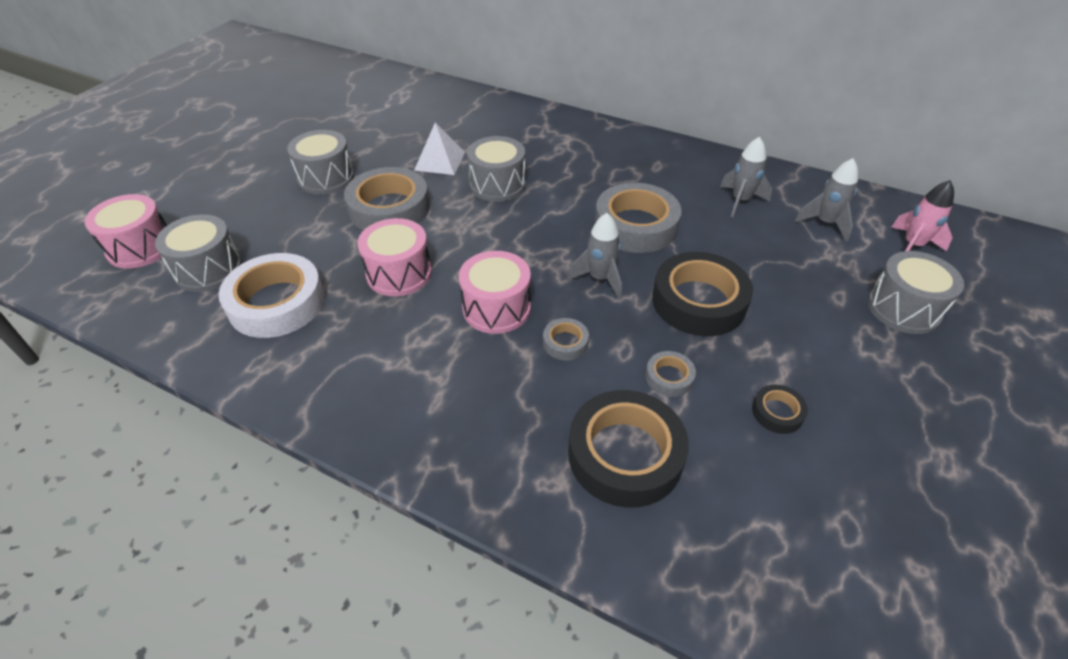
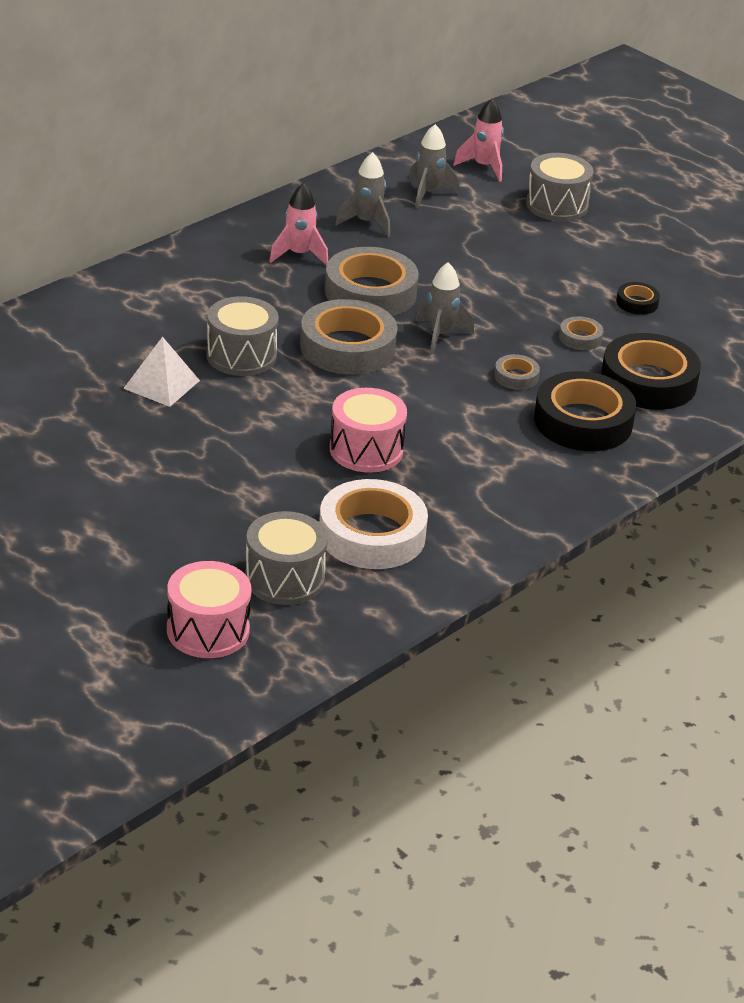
camera: 75 degrees left, 10 degrees down
(326, 178) = (142, 474): grey drum -> none
(389, 208) = (241, 437): grey tape -> grey tape (347, 347)
(496, 308) = (451, 402): pink drum -> none
(658, 179) = (299, 255): none -> pink rocket
(698, 301) = (498, 295): black tape -> black tape (583, 421)

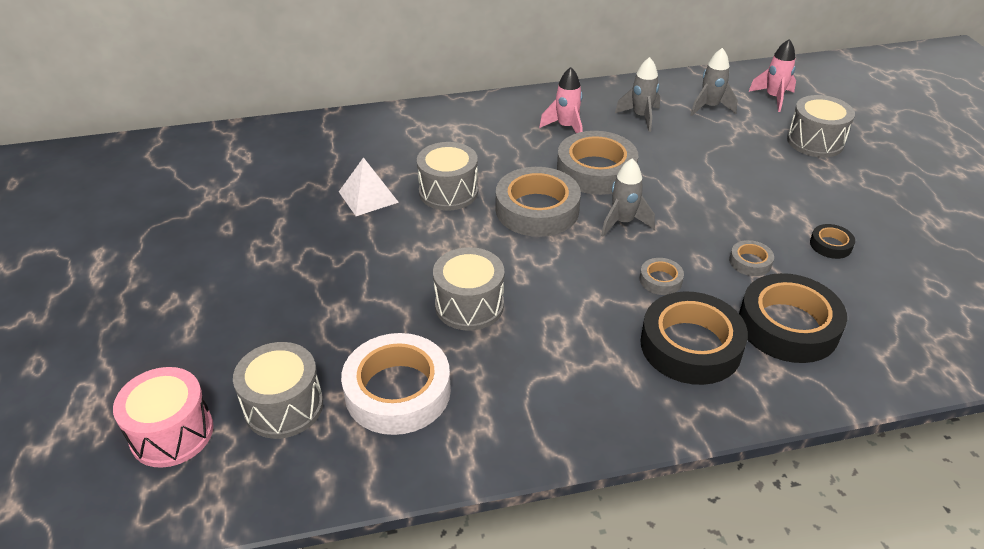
camera: 35 degrees right, 5 degrees up
(366, 450) = (469, 305): pink drum -> grey drum

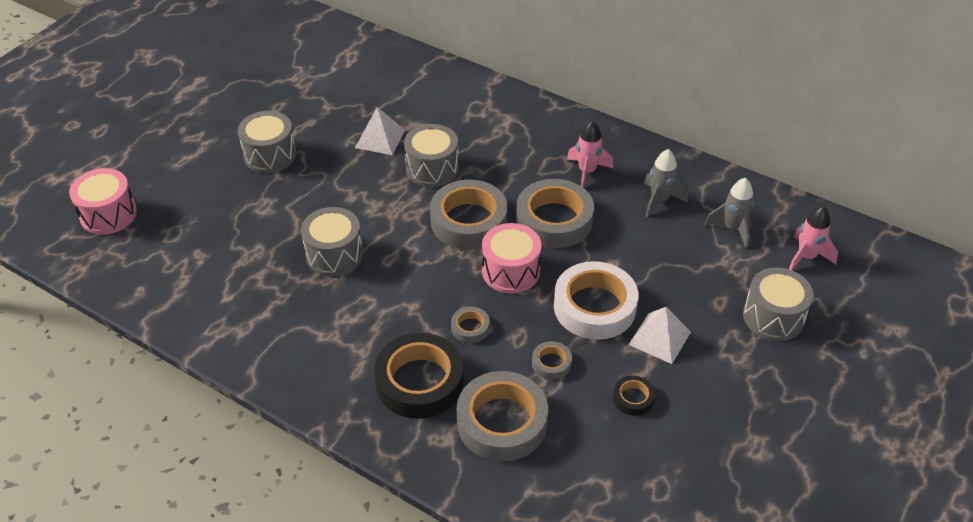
camera: 45 degrees right, 5 degrees up
(283, 406) = (169, 240): grey drum -> grey drum (270, 155)
(397, 391) = (229, 275): white tape -> white tape (594, 307)
(623, 222) = (510, 271): grey rocket -> pink drum
(781, 197) = (659, 338): none -> white pyramid
(788, 326) = (502, 422): black tape -> grey tape

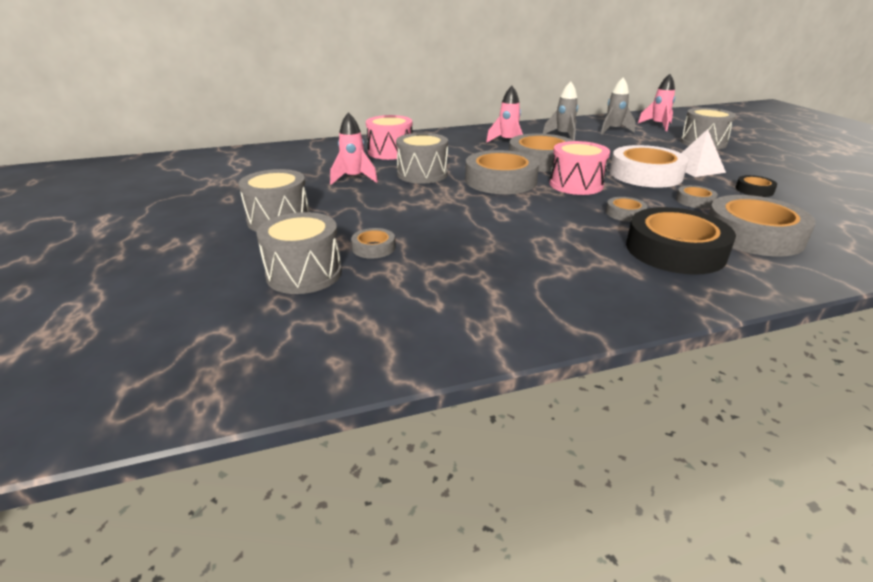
camera: 50 degrees left, 15 degrees down
(108, 214) = (162, 336): pink drum -> pink drum (390, 152)
(272, 226) = (373, 248): none -> grey tape
(334, 254) = (460, 234): grey drum -> grey drum (304, 274)
(380, 138) = (354, 178): white pyramid -> pink rocket

